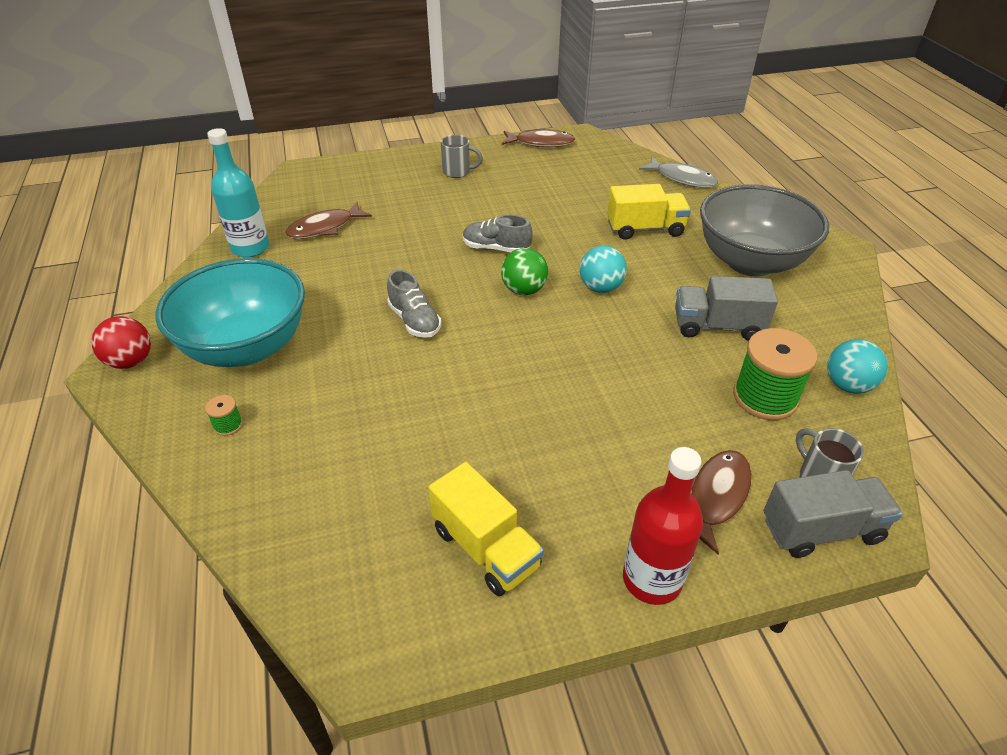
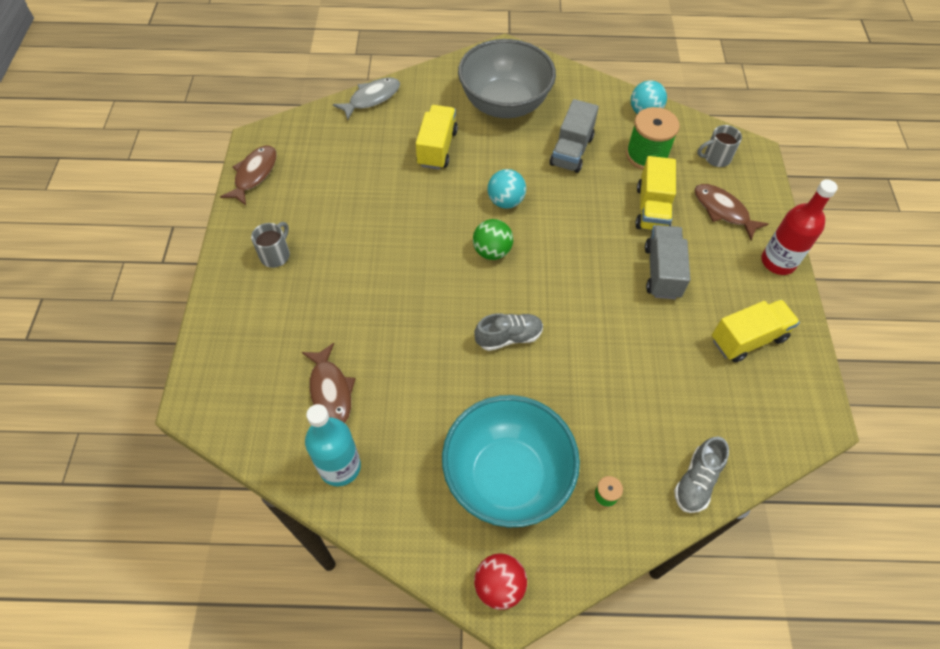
camera: 75 degrees left, 15 degrees up
(496, 248) = (425, 256): grey shoe -> grey shoe (696, 481)
(668, 415) = (652, 209): none -> yellow truck
(821, 530) = (752, 174): grey truck -> grey truck (662, 272)

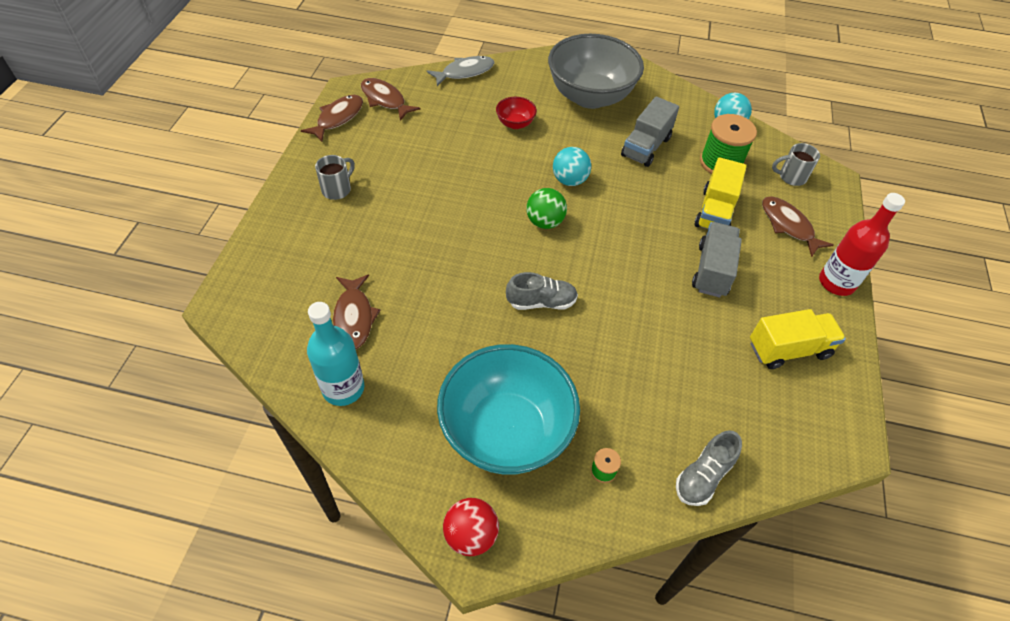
camera: 10 degrees right, 5 degrees down
(298, 144) = (385, 100): none -> brown fish
(437, 148) = (515, 124): yellow truck -> red bowl

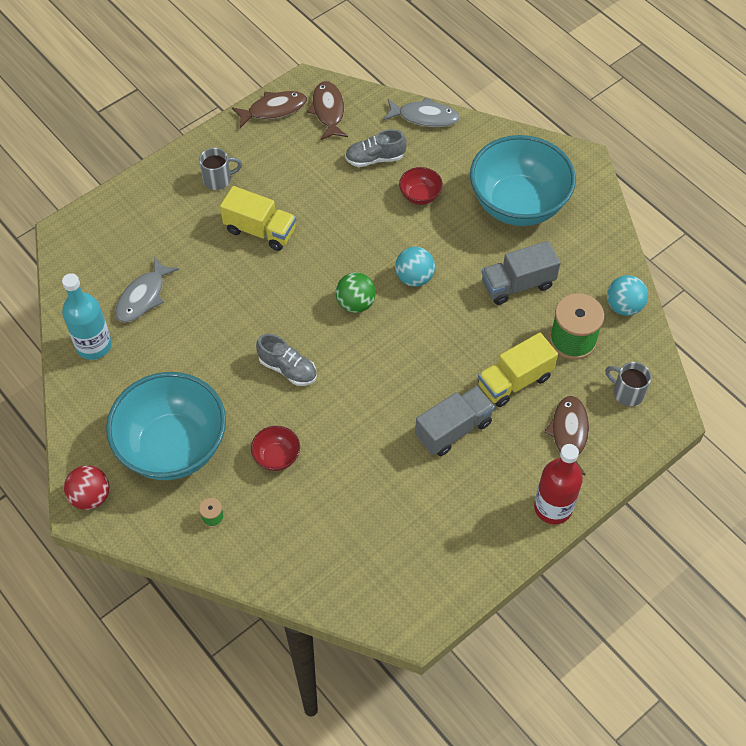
camera: 40 degrees right, 5 degrees up
(354, 317) = (143, 297): brown fish -> grey fish
(590, 97) = (518, 204): grey bowl -> turquoise bowl
(604, 379) = (276, 457): none -> red bowl
(703, 476) = (277, 569): grey shoe -> grey shoe (375, 158)
(788, 349) = (445, 530): yellow truck -> yellow truck (260, 230)

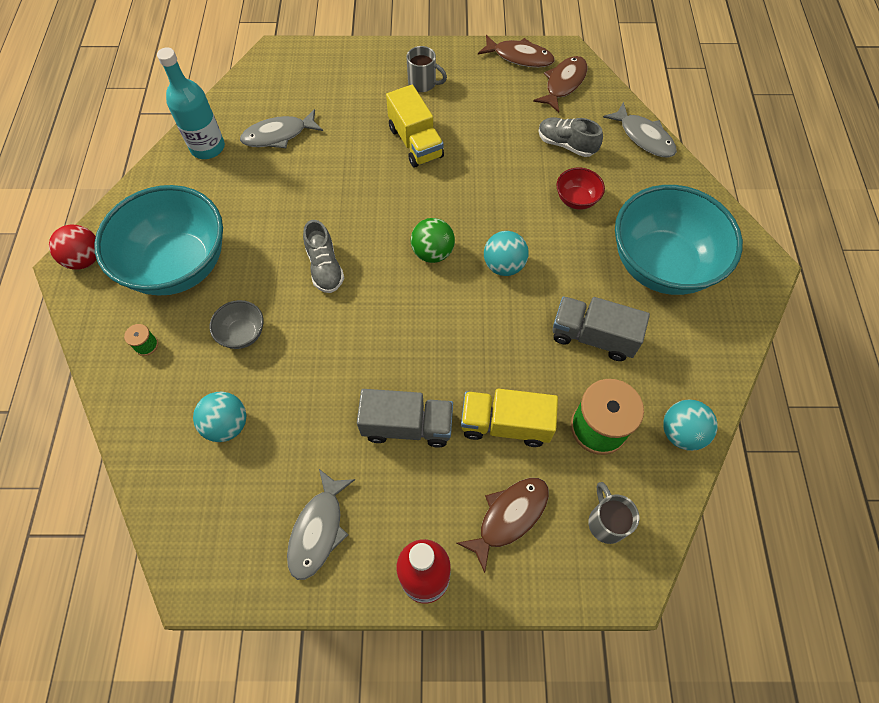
camera: 40 degrees right, 5 degrees up
(276, 457) = (242, 334): red bowl -> grey bowl
(331, 521) = (227, 425): none -> turquoise ball
(460, 534) = (318, 530): none -> grey fish

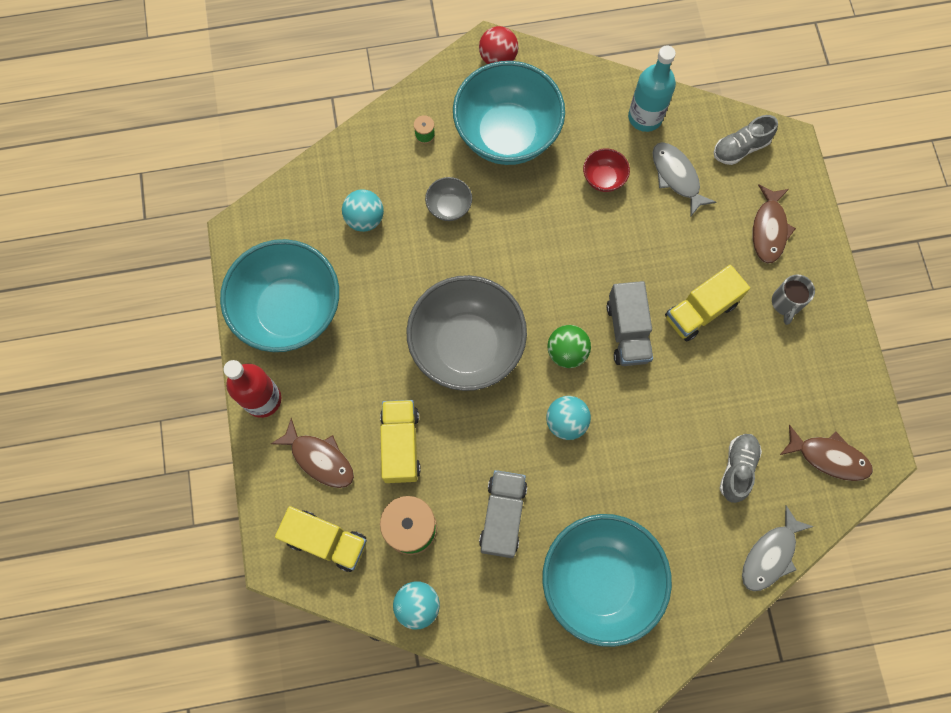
camera: 80 degrees right, 10 degrees up
(318, 530) = (289, 311): grey fish -> turquoise bowl
(325, 267) = (530, 258): grey shoe -> grey shoe (740, 148)
(407, 341) = (467, 346): none -> grey bowl
(407, 426) = (386, 362): grey truck -> grey truck (627, 332)
(519, 57) = (857, 402): brown fish -> brown fish (769, 229)
(576, 199) = (664, 486): red bowl -> red bowl (603, 178)
(606, 522) = (326, 541): grey mug -> yellow truck

